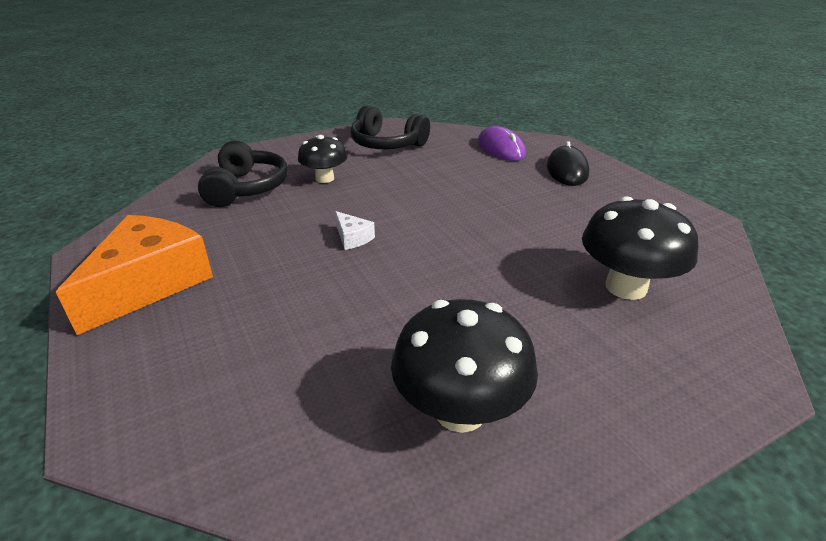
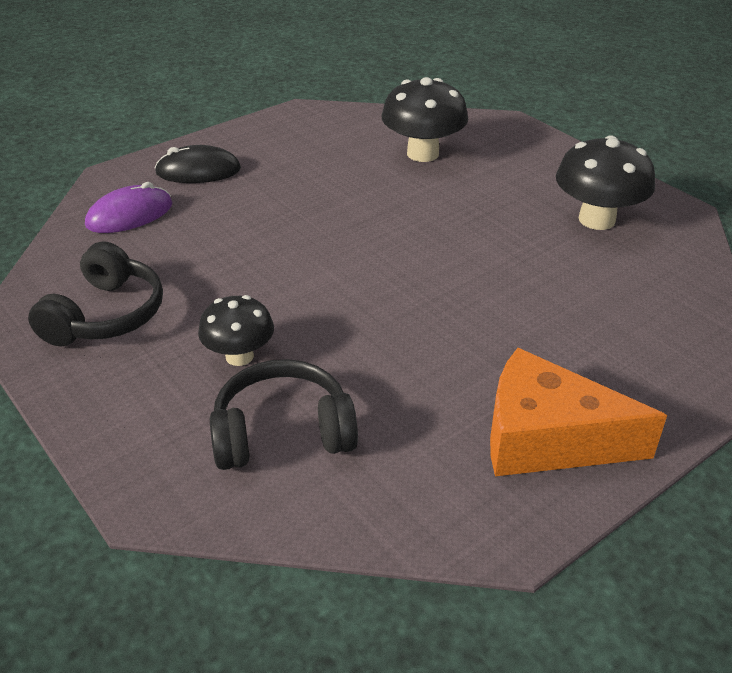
camera: 100 degrees left, 5 degrees up
(352, 238) = (394, 302): white cheese -> none

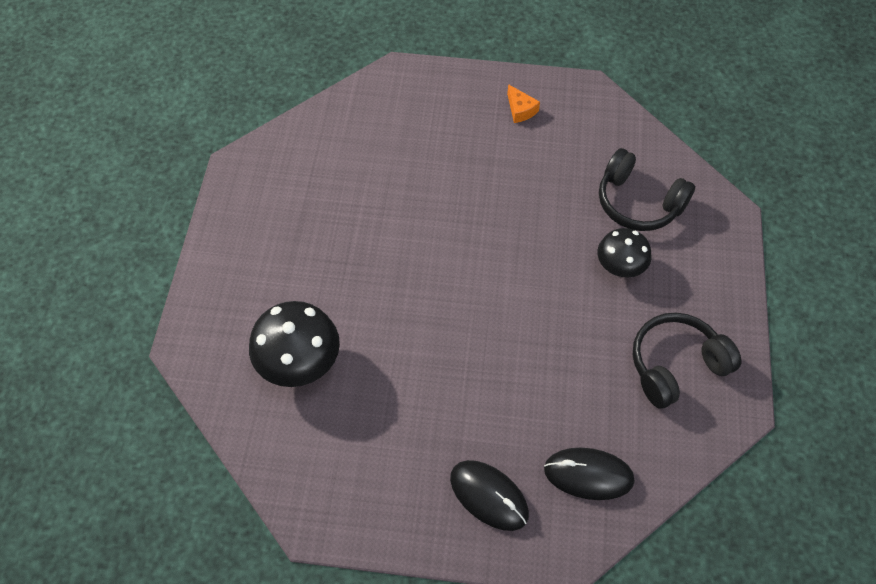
camera: 135 degrees left, 20 degrees up
(130, 215) = (588, 475): purple mouse -> black mouse
(547, 439) = (520, 110): orange cheese -> orange cheese, size x0.41
(596, 219) = (293, 201): black mushroom -> none

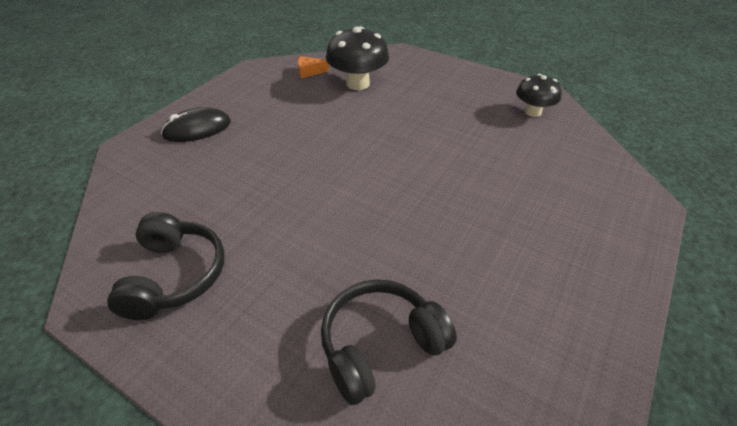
camera: 115 degrees right, 15 degrees down
(520, 110) = (573, 287): orange cheese -> orange cheese (309, 72)
(588, 475) = (156, 178): black mouse -> none
(619, 267) = (309, 283): black mushroom -> black mushroom (533, 112)

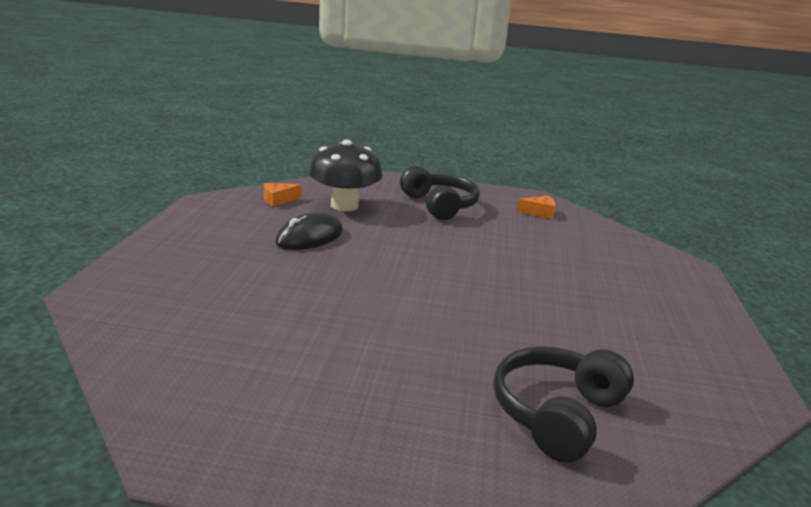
camera: 25 degrees left, 20 degrees down
(175, 276) = (275, 405): black headphones -> black headphones (439, 205)
(197, 129) = (179, 265): black mouse -> black mouse (310, 237)
(533, 112) = (539, 213): black mushroom -> orange cheese

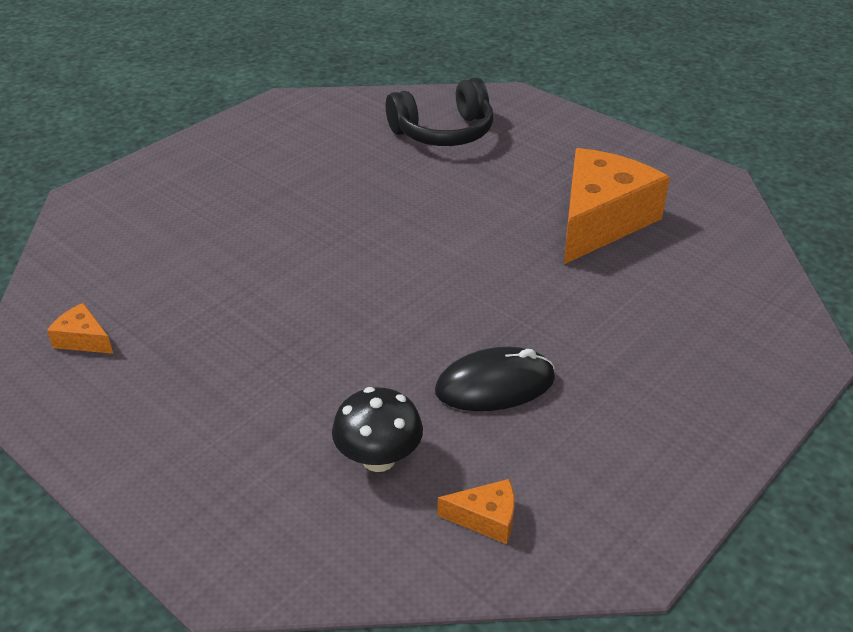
camera: 145 degrees left, 15 degrees up
(302, 355) = (600, 220): none -> orange cheese
(344, 206) = (378, 458): black mushroom -> black mushroom, size x0.64
(439, 205) = (214, 409): black headphones -> none

